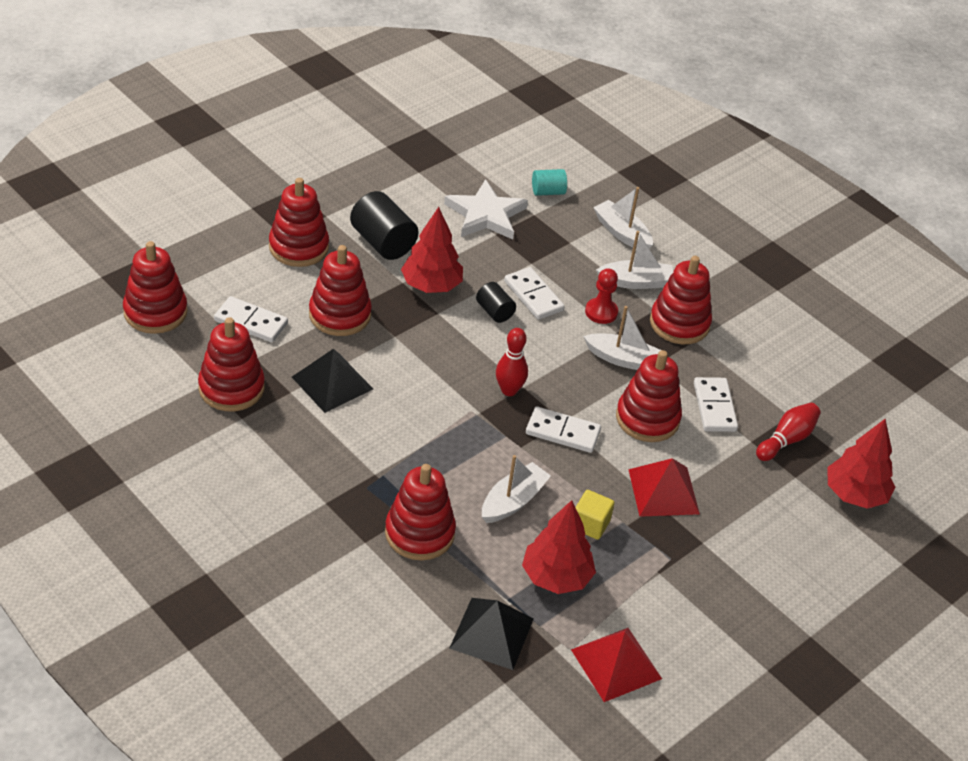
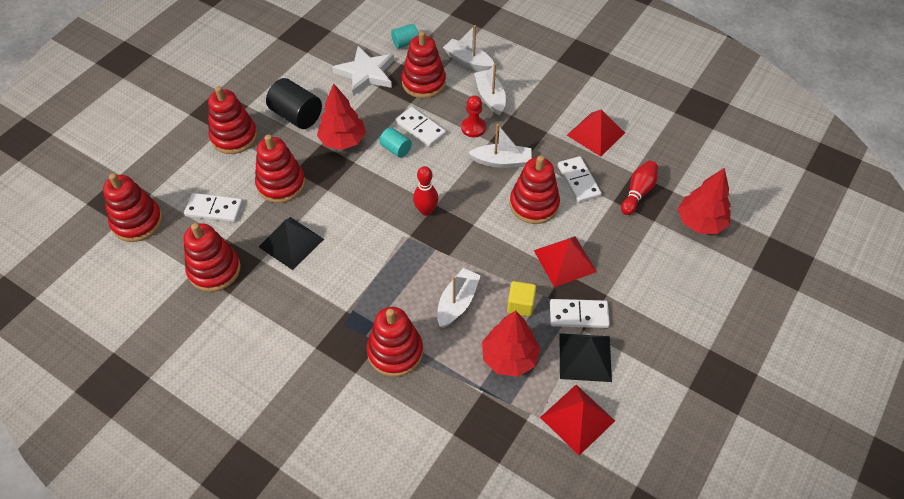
camera: 10 degrees left, 10 degrees up
(491, 633) = (476, 422): black pyramid -> black pyramid (585, 357)
(494, 312) = (396, 149): black cylinder -> turquoise cylinder
(563, 432) = (476, 233): white domino -> white domino (578, 315)
(635, 282) = (490, 97): white boat -> white boat turned 90 degrees counterclockwise
(679, 323) = (532, 121): red stacking toy -> red stacking toy (423, 83)
(757, 359) = (596, 134): none -> red pyramid

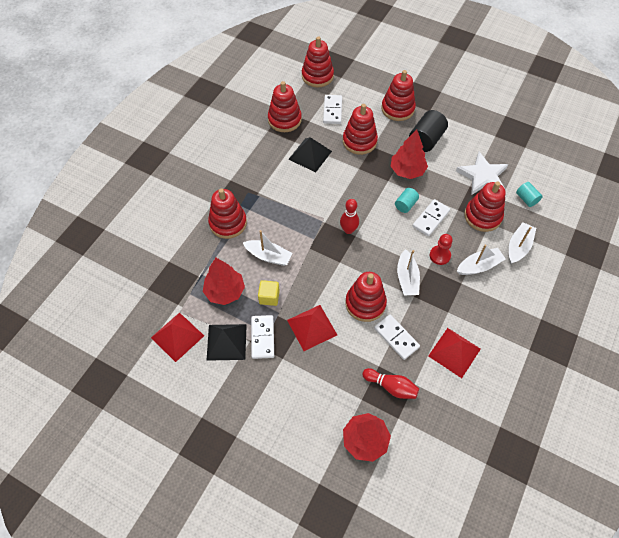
camera: 85 degrees right, 5 degrees up
(578, 181) = (396, 337): white domino -> white domino turned 75 degrees clockwise

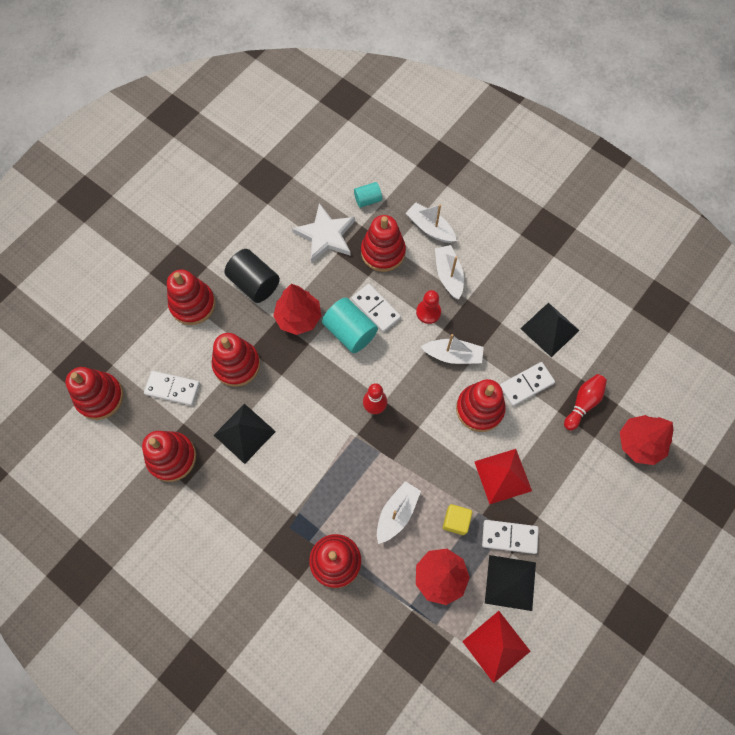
camera: 80 degrees left, 10 degrees up
(405, 205) = (350, 332): turquoise cylinder -> turquoise cylinder, size x1.75
(454, 352) = (550, 329): red pyramid -> black pyramid

